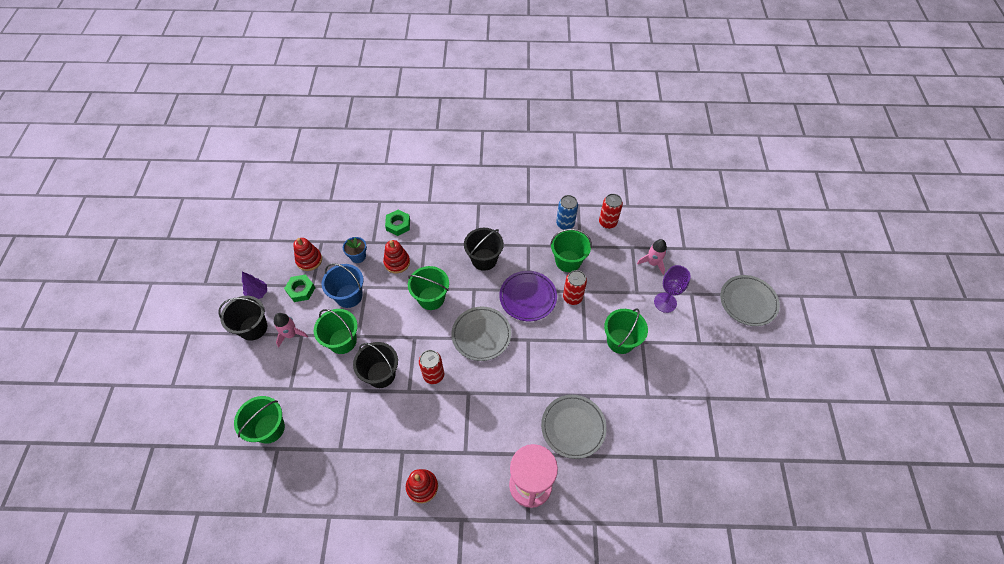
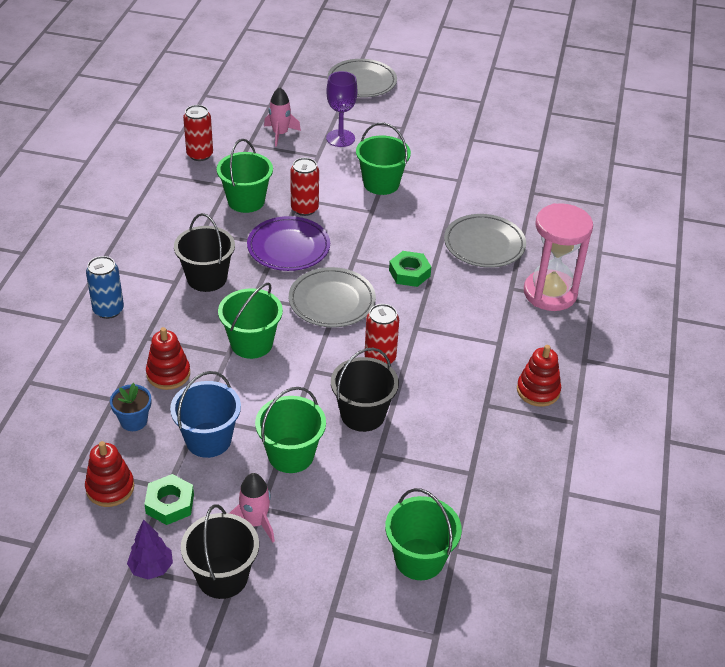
camera: 80 degrees left, 15 degrees down
(398, 225) = (92, 364): green nut -> green nut (409, 273)
(565, 224) = (183, 191): blue can -> blue can (108, 310)

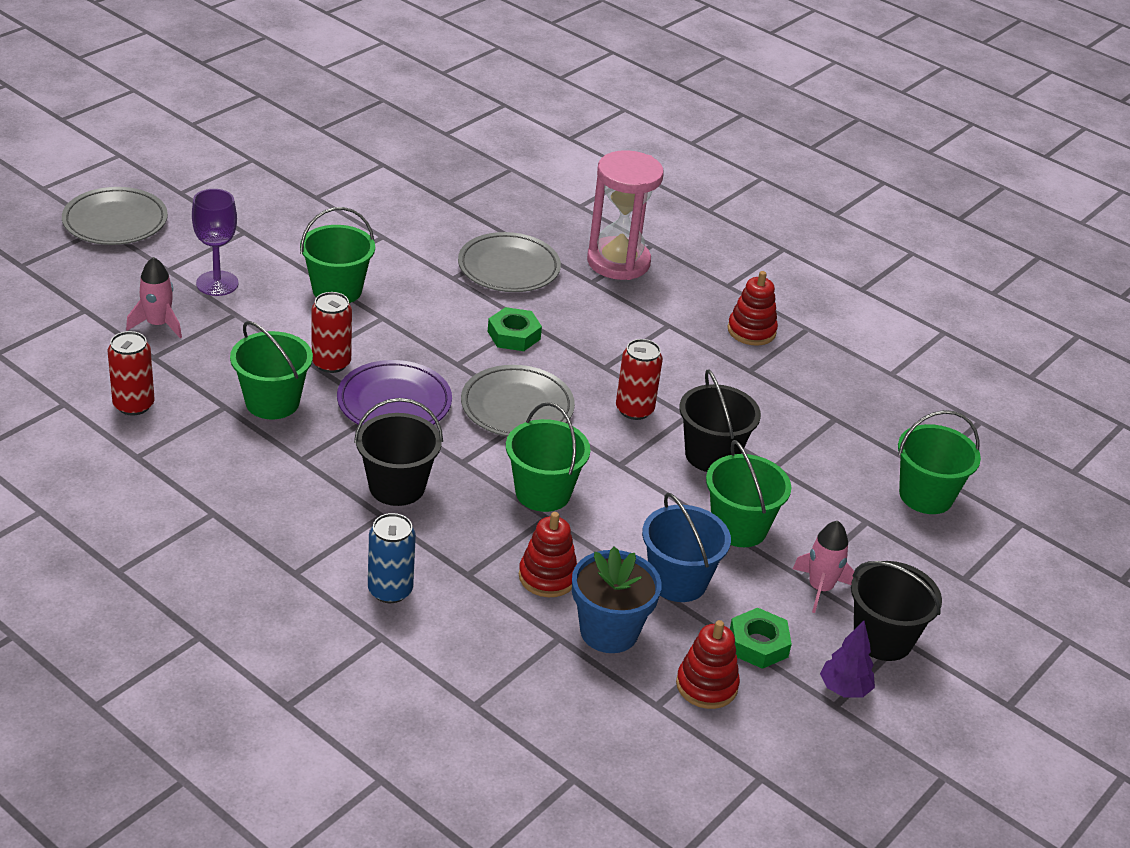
camera: 65 degrees left, 5 degrees down
(134, 421) = (609, 631): blue flower pot -> blue flower pot, size x1.63

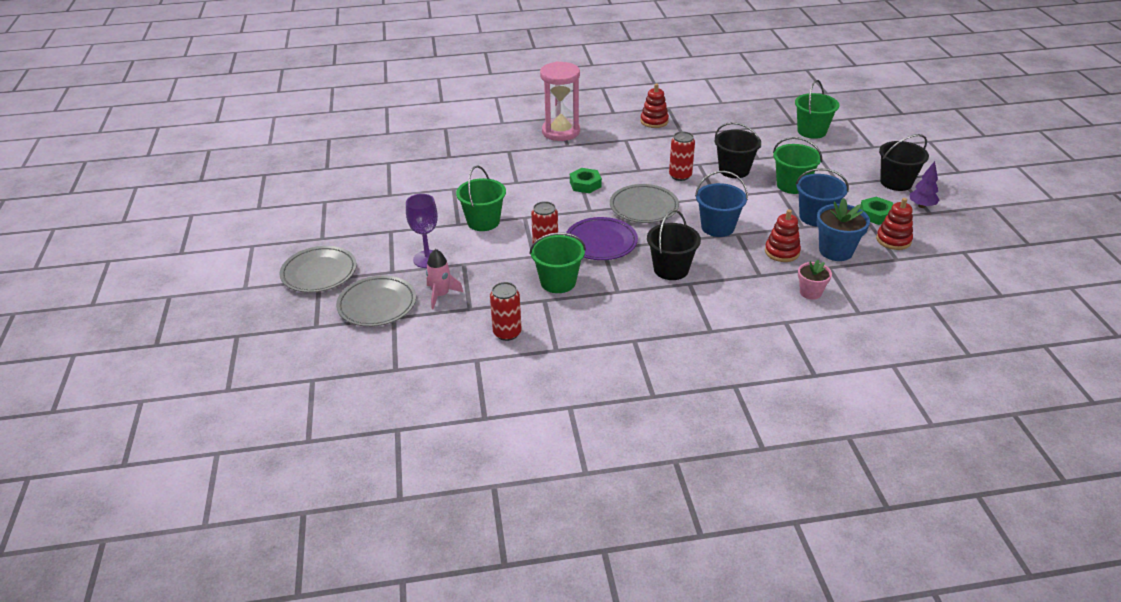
camera: 45 degrees left, 0 degrees up
(390, 590) = (751, 304): blue can -> none
(476, 639) = (810, 292): none -> pink flower pot
(508, 268) = (528, 163): grey plate -> grey plate (377, 305)
(543, 493) = (717, 227): green bucket -> blue bucket
(820, 588) = (851, 183): pink rocket -> none

